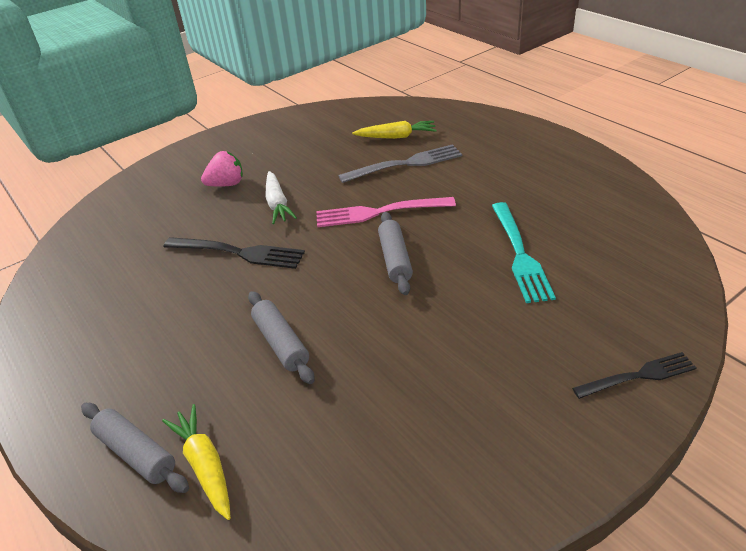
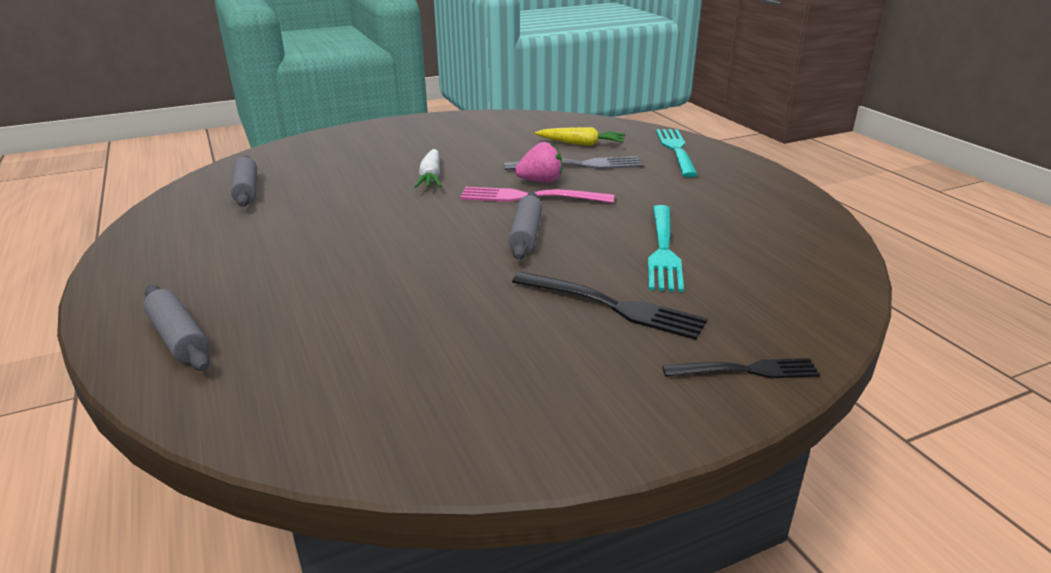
camera: 10 degrees right, 10 degrees down
(205, 465) = (238, 359): yellow carrot -> none
(226, 184) = (390, 156): pink strawberry -> pink strawberry (541, 181)
(238, 253) = (370, 206): black fork -> black fork (612, 306)
(281, 343) = (371, 279): grey rolling pin -> grey rolling pin (246, 189)
(482, 130) = (676, 150): none -> turquoise fork

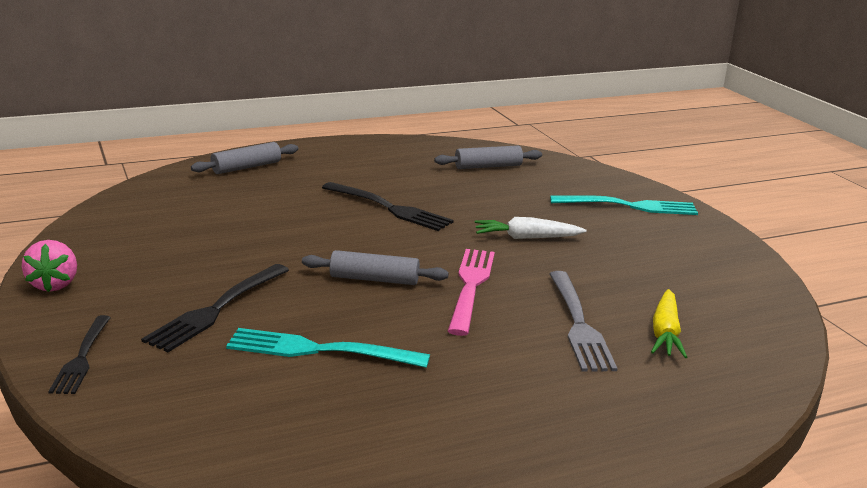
camera: 90 degrees right, 5 degrees down
(354, 234) = (389, 208): none -> black fork
(541, 181) = (518, 295): pink strawberry -> pink strawberry (54, 284)
(676, 150) = (662, 411): turquoise fork -> turquoise fork (629, 206)

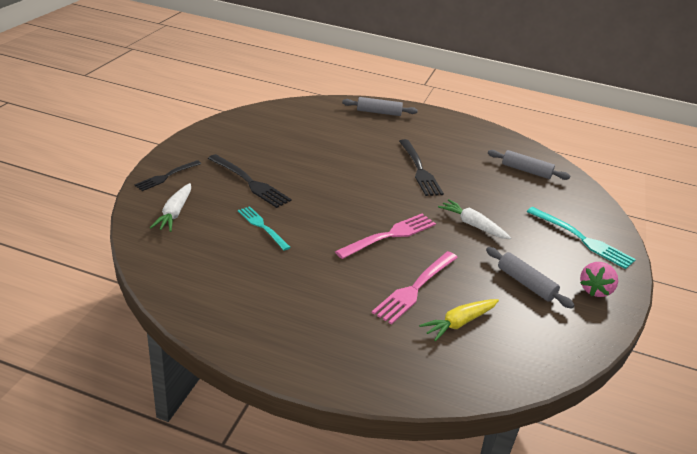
camera: 40 degrees right, 10 degrees up
(54, 284) = (203, 137): pink strawberry -> pink strawberry (595, 290)
(175, 395) = (174, 213): none -> white carrot
(217, 309) = (250, 182): black fork -> black fork turned 120 degrees counterclockwise
(320, 350) = (262, 227): turquoise fork -> turquoise fork, size x0.66
(374, 279) = (345, 205): grey rolling pin -> grey rolling pin (525, 283)
(578, 324) = (415, 288): grey fork -> pink fork

